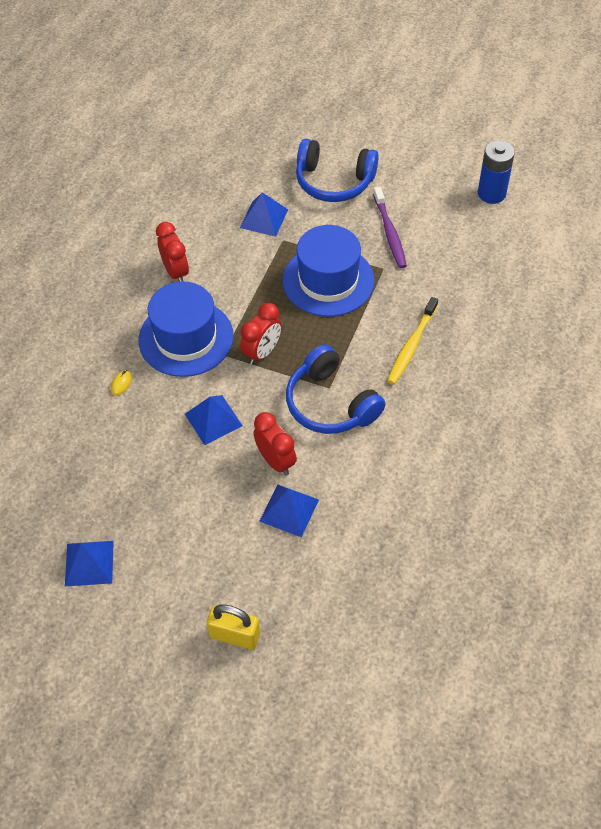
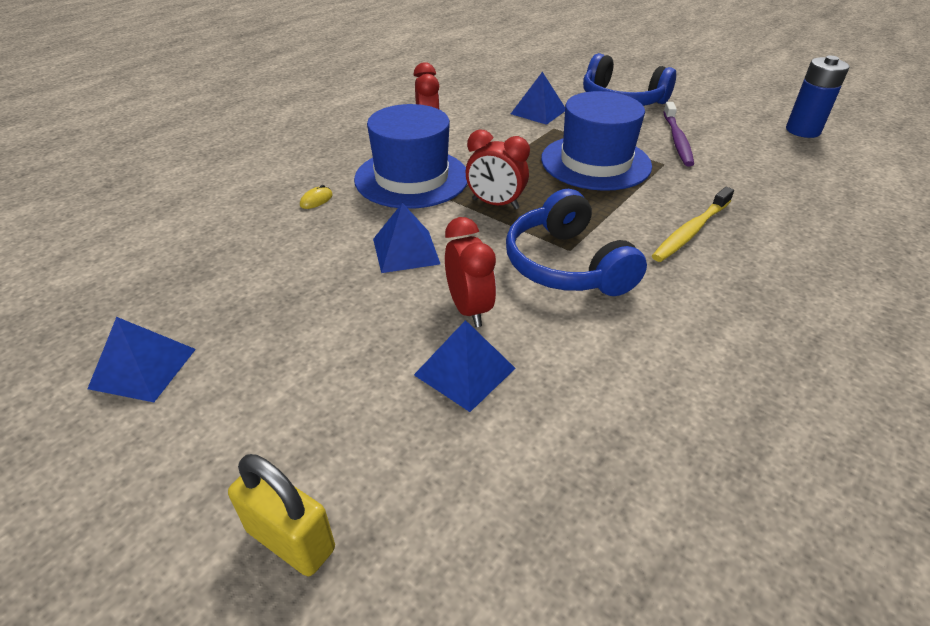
camera: 15 degrees right, 15 degrees down
(262, 352) = (495, 204): red clock -> red clock turned 60 degrees clockwise

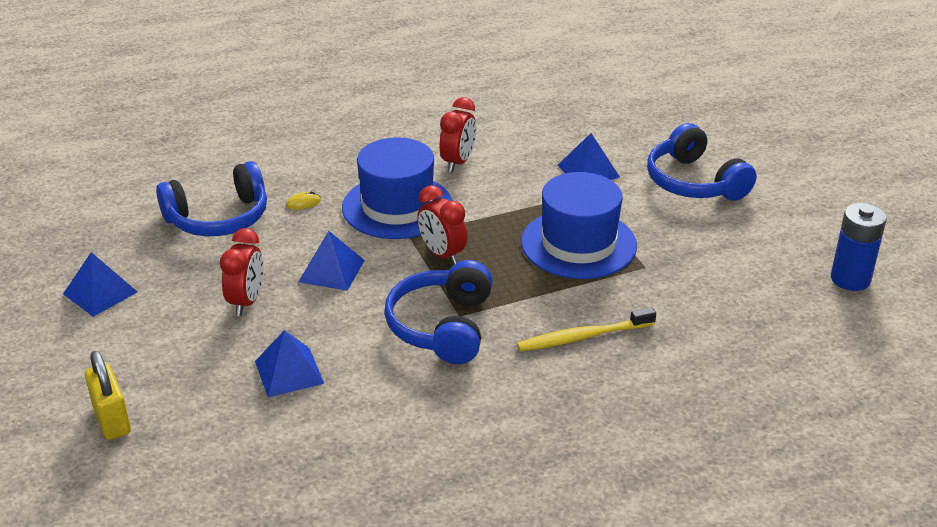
camera: 30 degrees right, 5 degrees down
(234, 239) = (218, 218): none -> blue headphones
(469, 309) = (334, 332): red clock -> red clock (246, 302)
(677, 140) = (692, 246): purple toothbrush -> none

